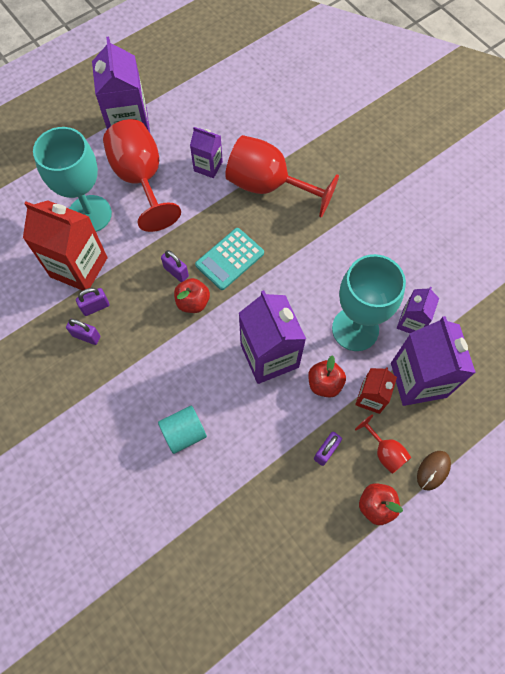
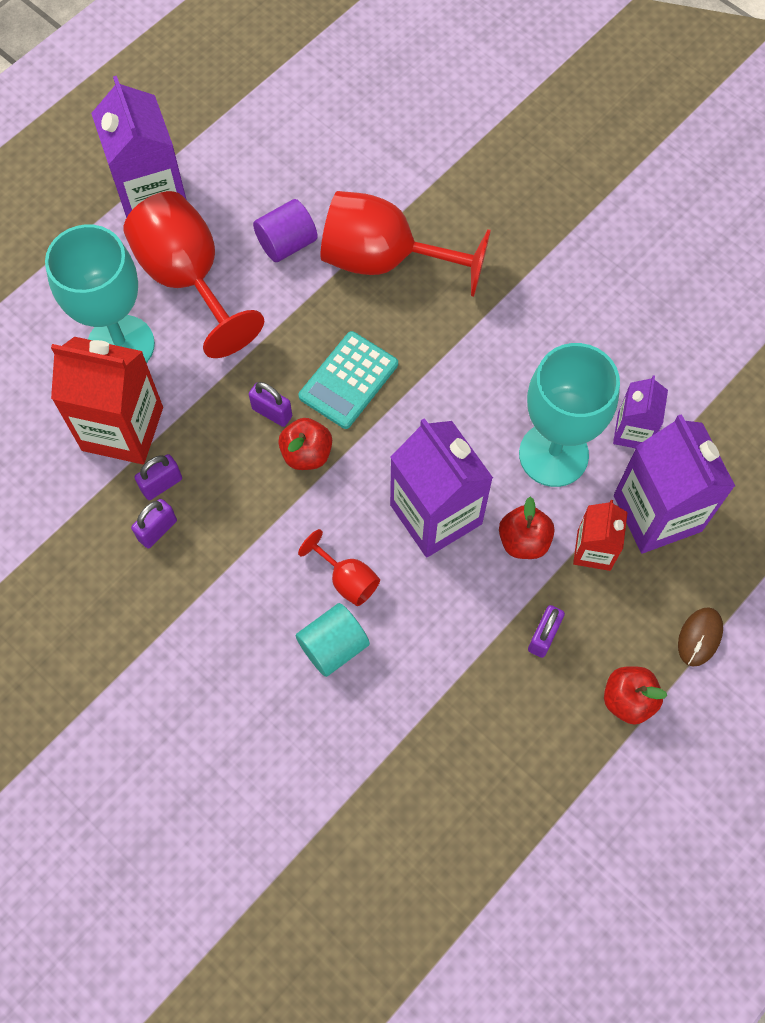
camera: 10 degrees left, 0 degrees up
(86, 336) = (157, 530): purple padlock -> purple padlock turned 60 degrees counterclockwise
(208, 166) = (287, 243): purple carton -> purple cylinder
(385, 452) = (627, 623): red goblet -> red goblet (347, 579)

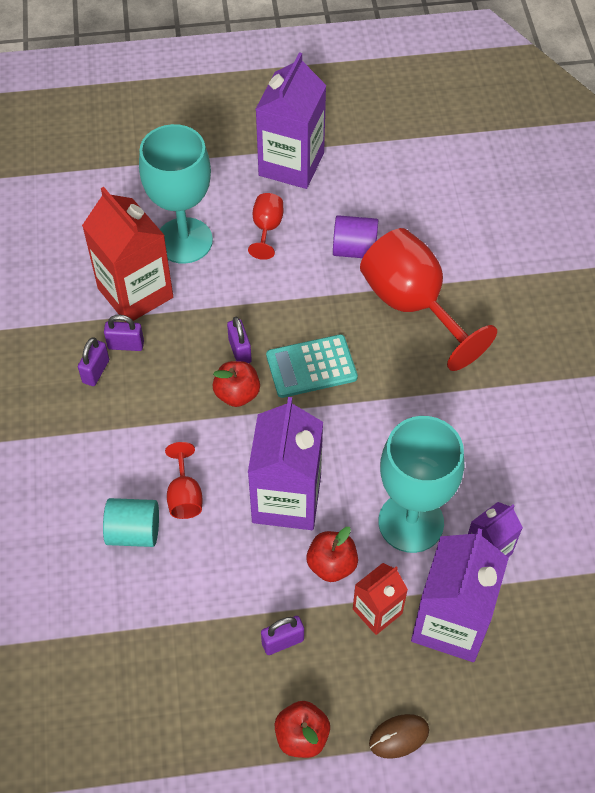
camera: 40 degrees right, 10 degrees down
(157, 530) = (96, 371): purple padlock -> purple padlock turned 60 degrees counterclockwise
(188, 279) = (267, 228): red goblet -> red goblet, size x0.46

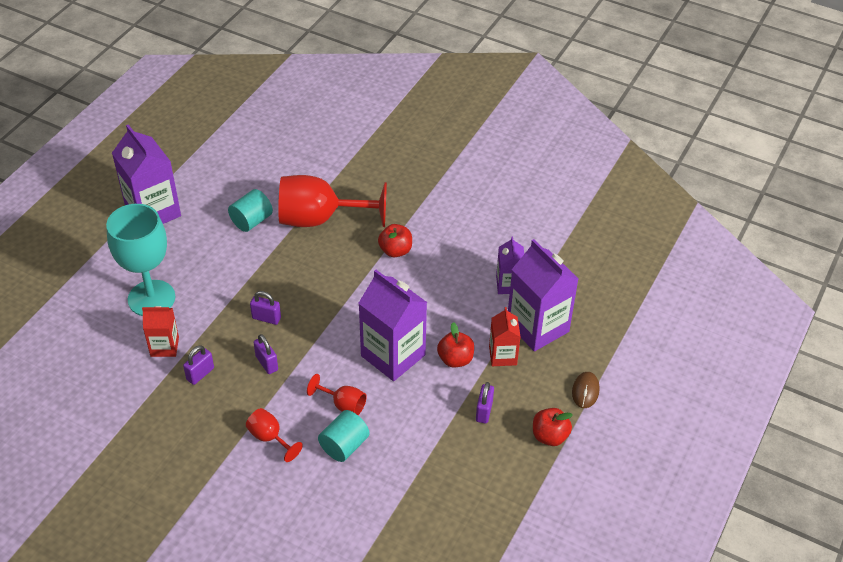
camera: 55 degrees left, 10 degrees down
(96, 371) = (204, 401): purple padlock -> purple padlock (267, 363)
(135, 293) = (164, 346): red carton -> red carton, size x0.55
(237, 394) = (296, 337): red apple -> red apple (395, 251)
(267, 228) = (189, 252): red goblet -> red goblet (269, 438)
(311, 367) = (313, 290): turquoise calculator -> none
(354, 249) = (251, 221): purple cylinder -> turquoise cylinder
(411, 522) = (461, 307): turquoise goblet -> none

